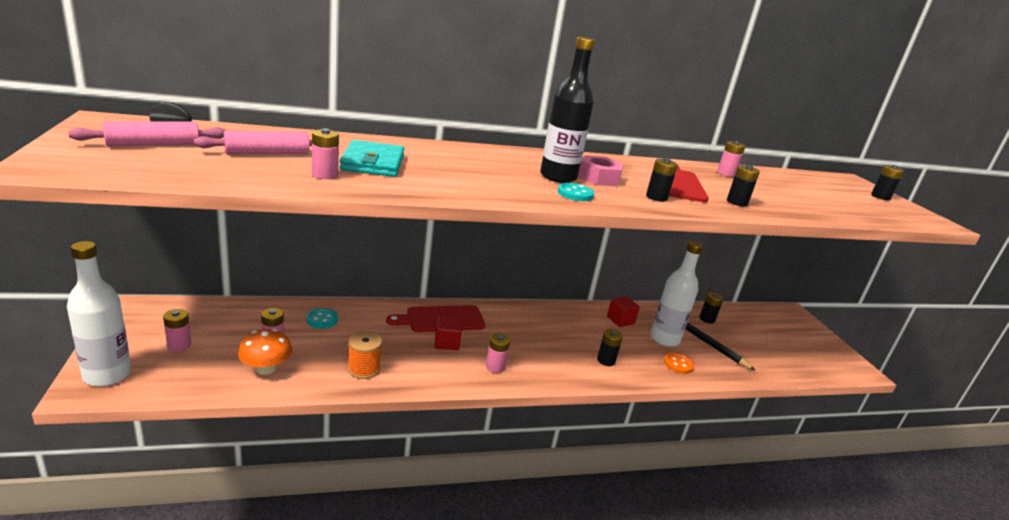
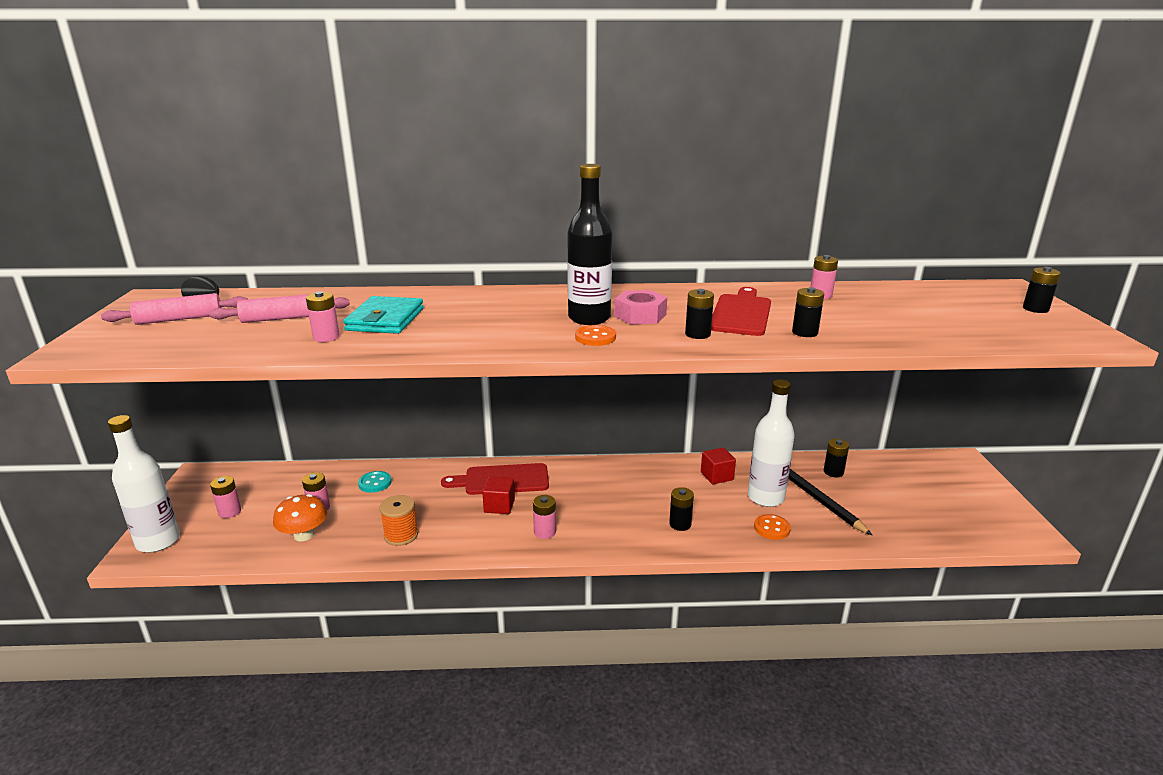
camera: 15 degrees right, 0 degrees up
(575, 194) = (595, 337): turquoise button -> orange button

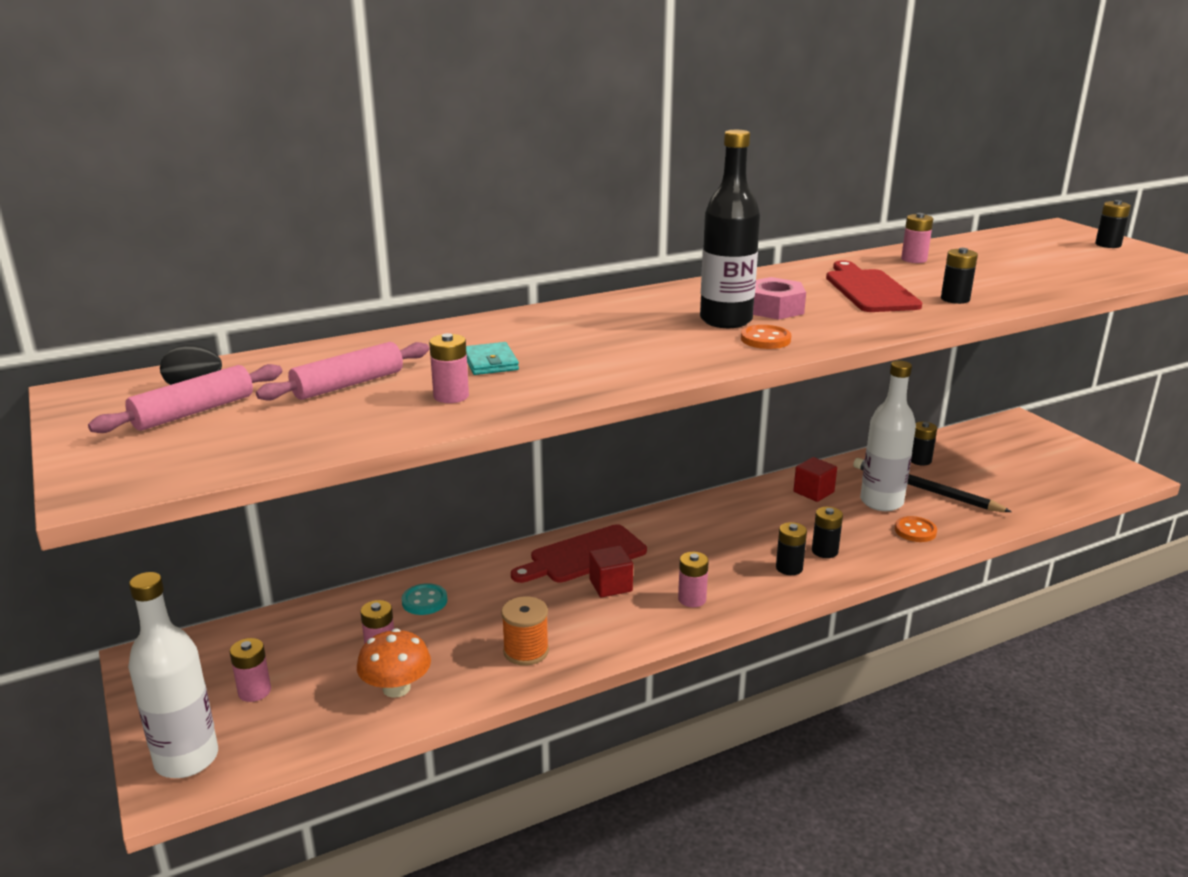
camera: 25 degrees left, 0 degrees up
(385, 319) = (490, 362): turquoise wallet -> turquoise wallet, size x0.59
(697, 334) = (861, 318): black battery -> black battery (789, 568)

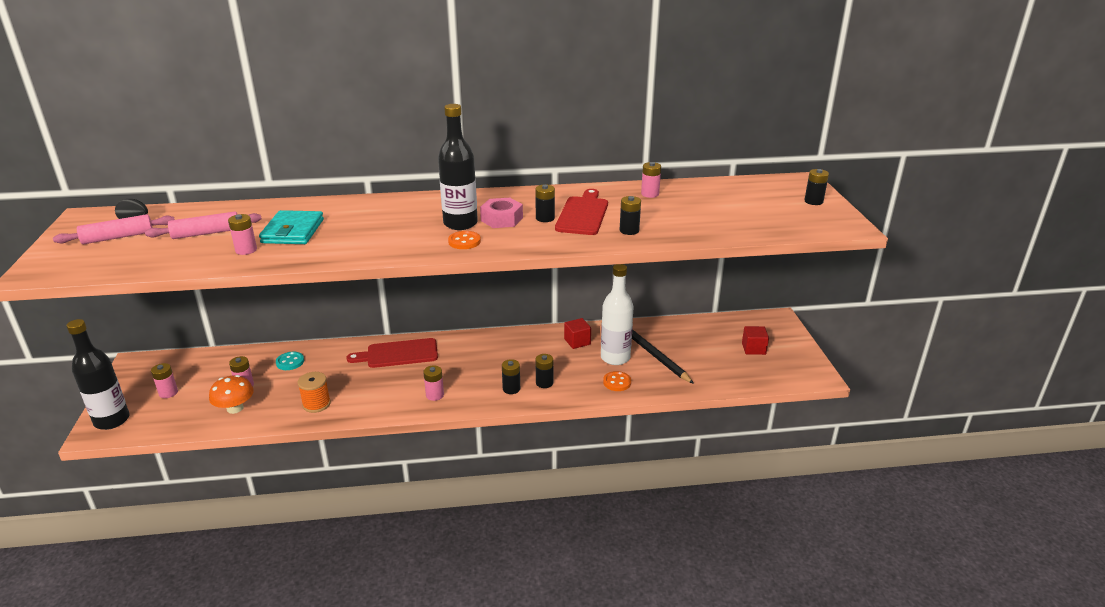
camera: 20 degrees right, 5 degrees up
(186, 759) = (112, 420): white bottle -> black bottle
(490, 362) = (293, 231): turquoise wallet -> turquoise wallet, size x1.68
(610, 585) = (397, 376): red cube -> red cube (753, 349)
(920, 460) = (672, 333): black battery -> black battery (545, 218)

